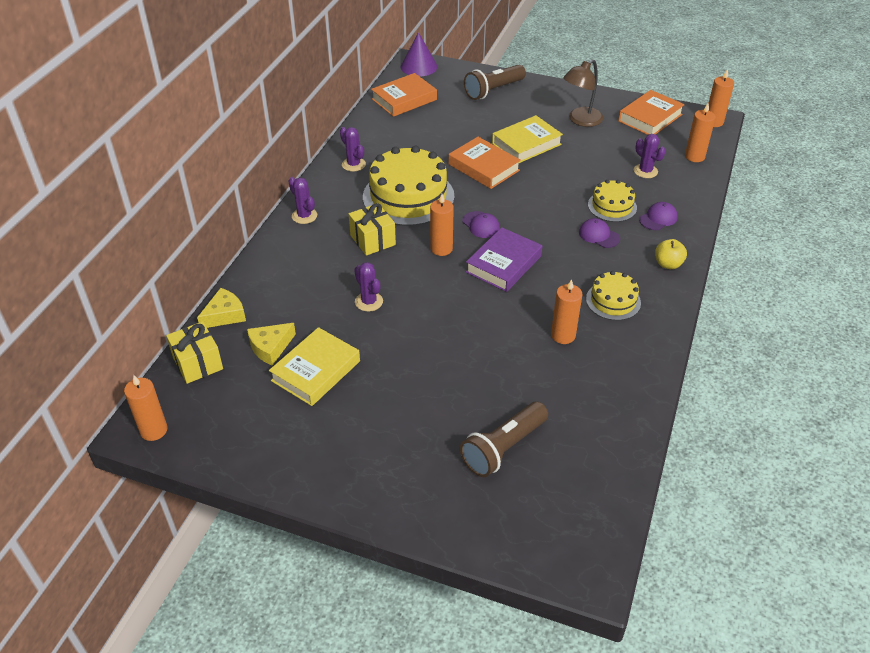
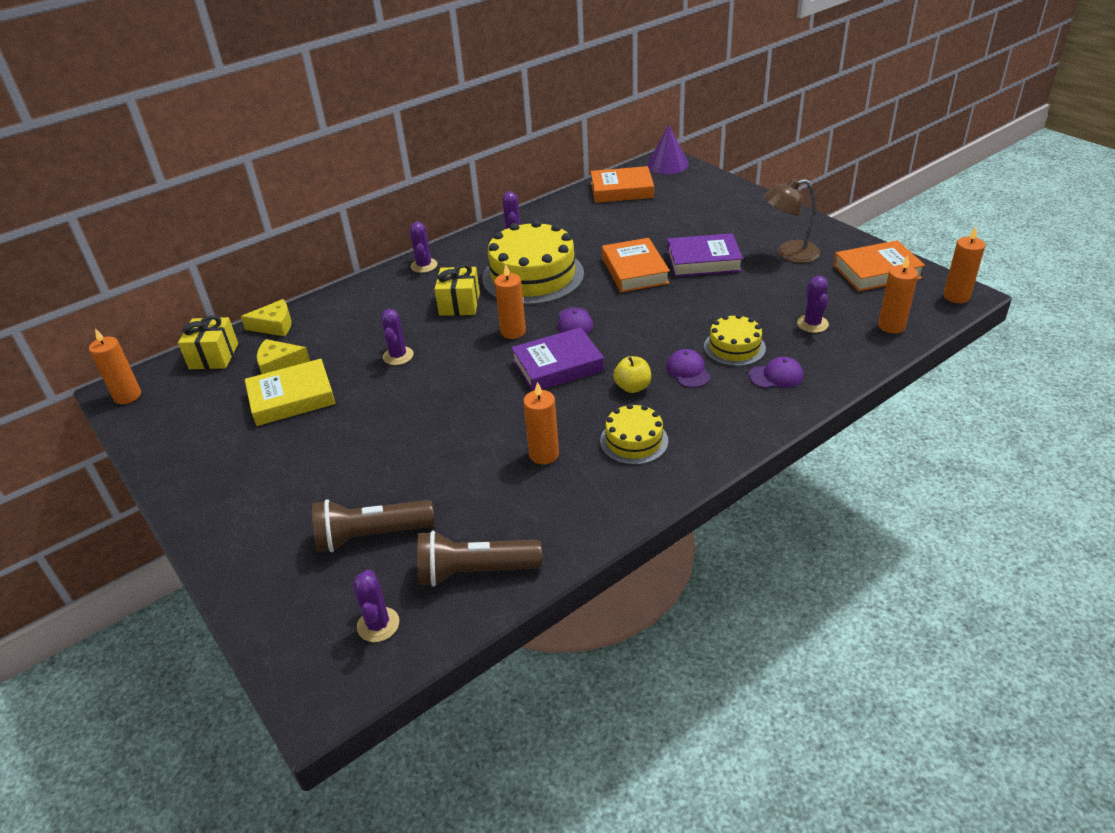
camera: 35 degrees right, 5 degrees down
(493, 90) = (721, 203): brown flashlight -> brown flashlight (475, 571)
(526, 144) = (703, 261): yellow book -> purple book
(576, 506) = (378, 624): none -> purple cactus
(668, 264) = (737, 426): yellow apple -> yellow apple (632, 387)

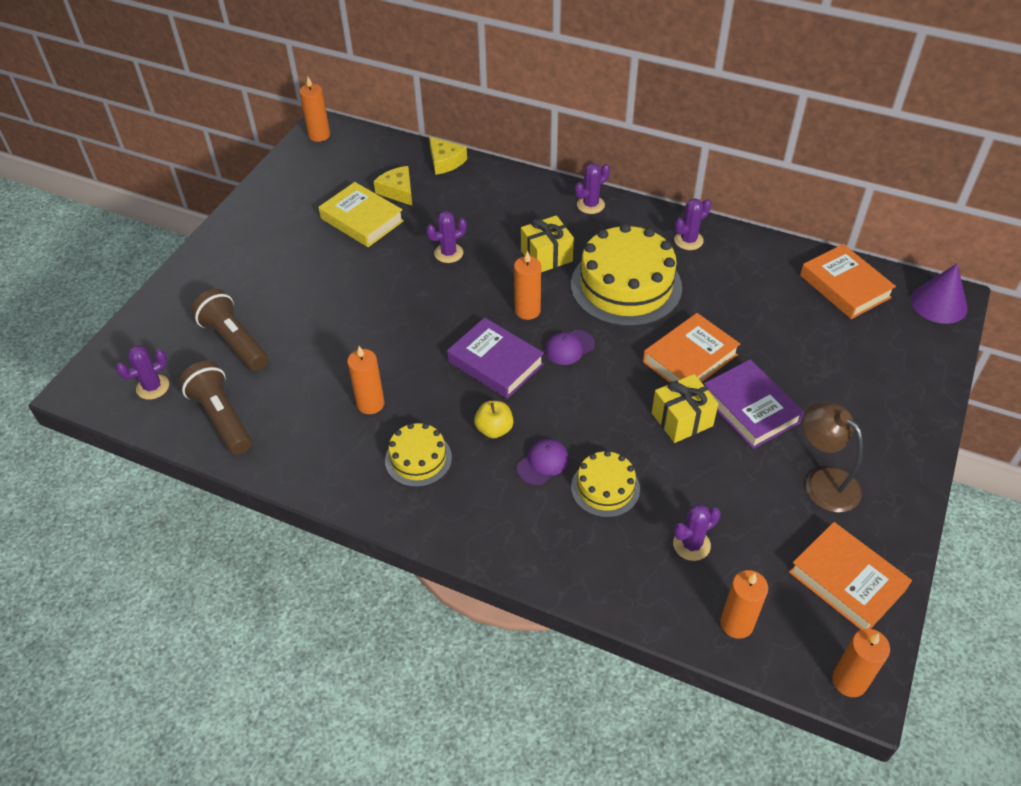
camera: 60 degrees right, 10 degrees up
(214, 356) = (387, 151): yellow gift -> yellow gift (682, 419)
(776, 376) = (576, 539): purple cap -> none

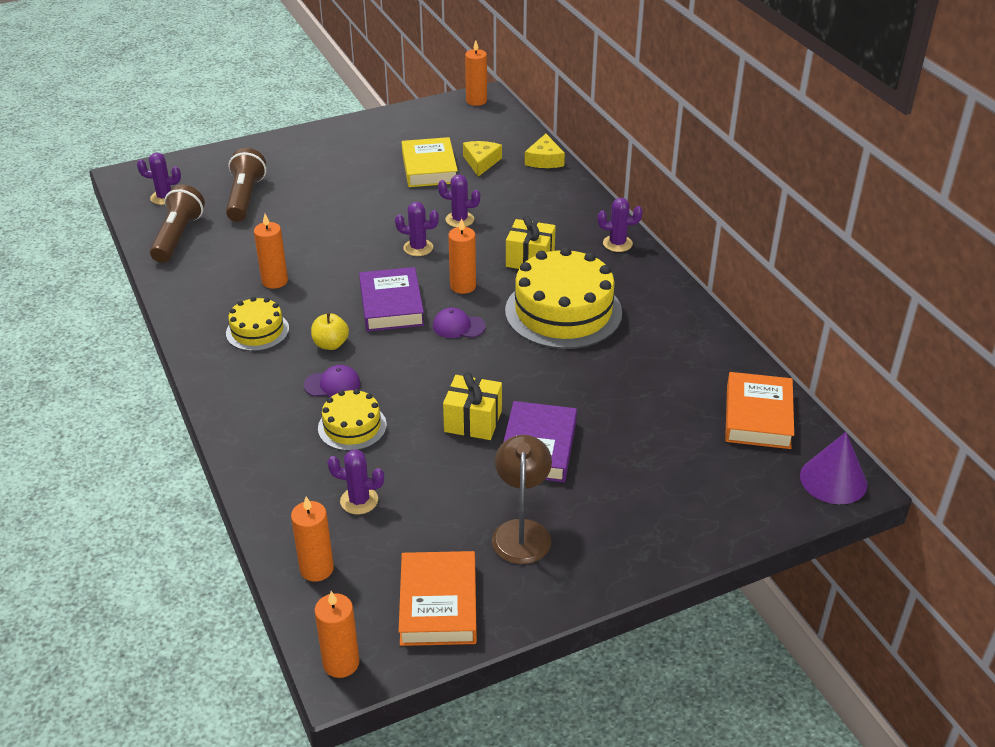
camera: 40 degrees right, 10 degrees down
(688, 240) = (664, 309): purple cactus -> purple cactus (418, 248)
(690, 358) = (541, 387): orange book -> none

